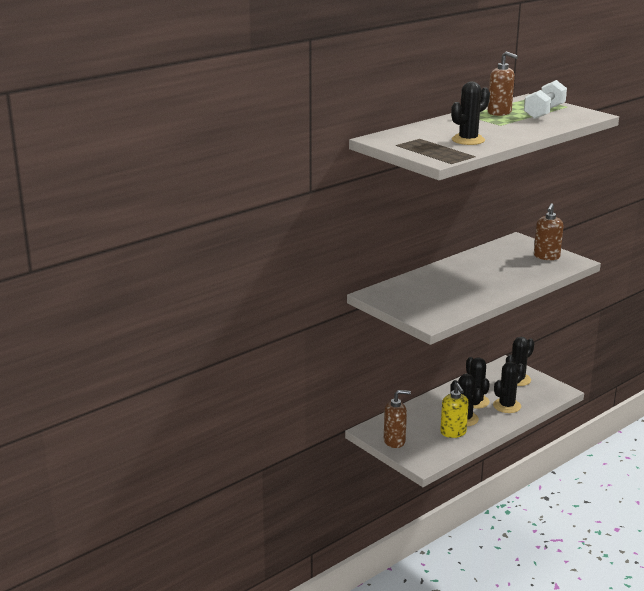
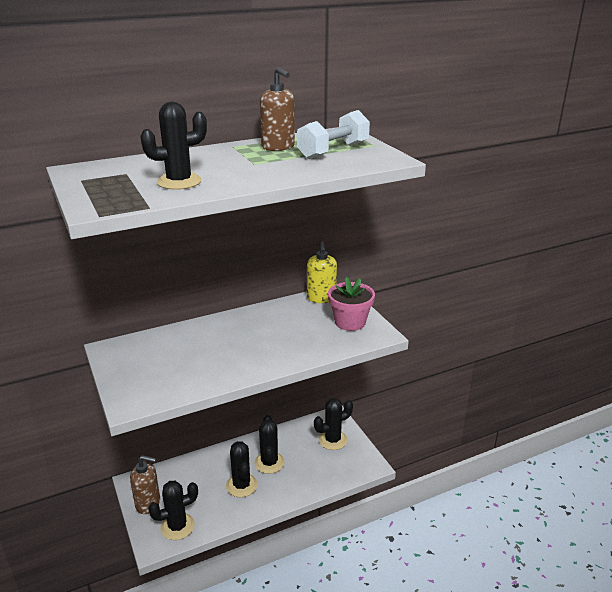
camera: 15 degrees right, 5 degrees up
(453, 432) = (217, 503): yellow soap dispenser -> yellow soap dispenser (321, 298)
(507, 406) = (298, 476): black cactus -> black cactus (177, 526)
(546, 257) = (350, 322): brown soap dispenser -> pink flower pot

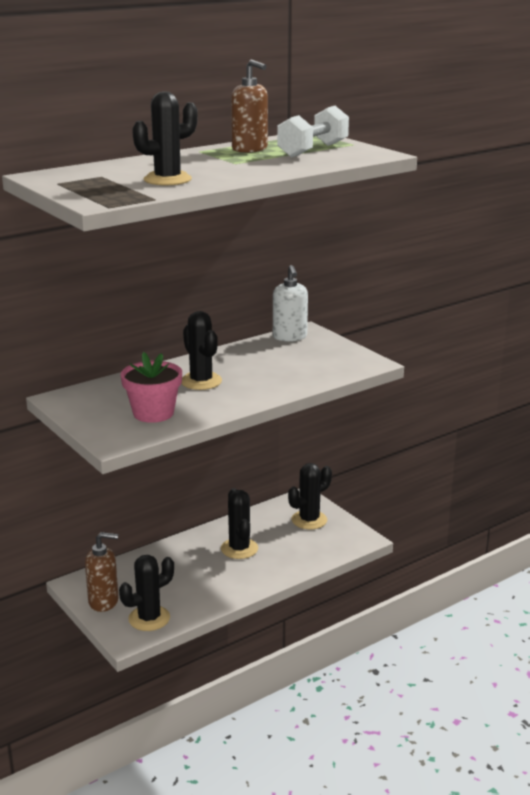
camera: 10 degrees left, 5 degrees down
(241, 485) = (213, 573): black cactus -> black cactus (201, 381)
(321, 298) = (290, 337): yellow soap dispenser -> white soap dispenser
(350, 322) = (332, 355): pink flower pot -> pink flower pot (153, 413)

